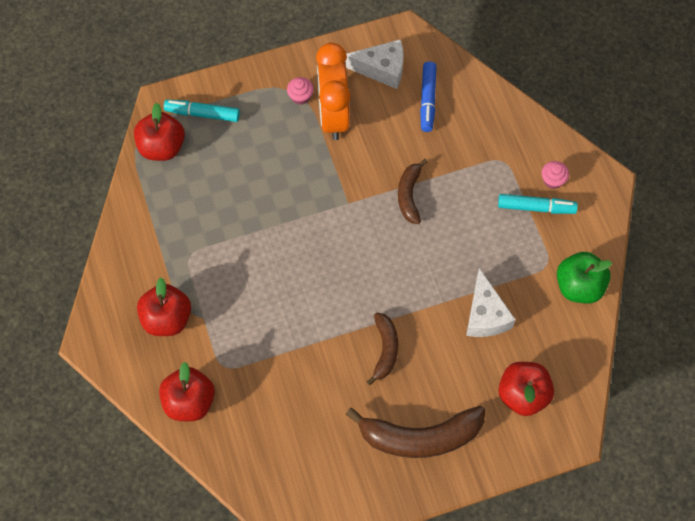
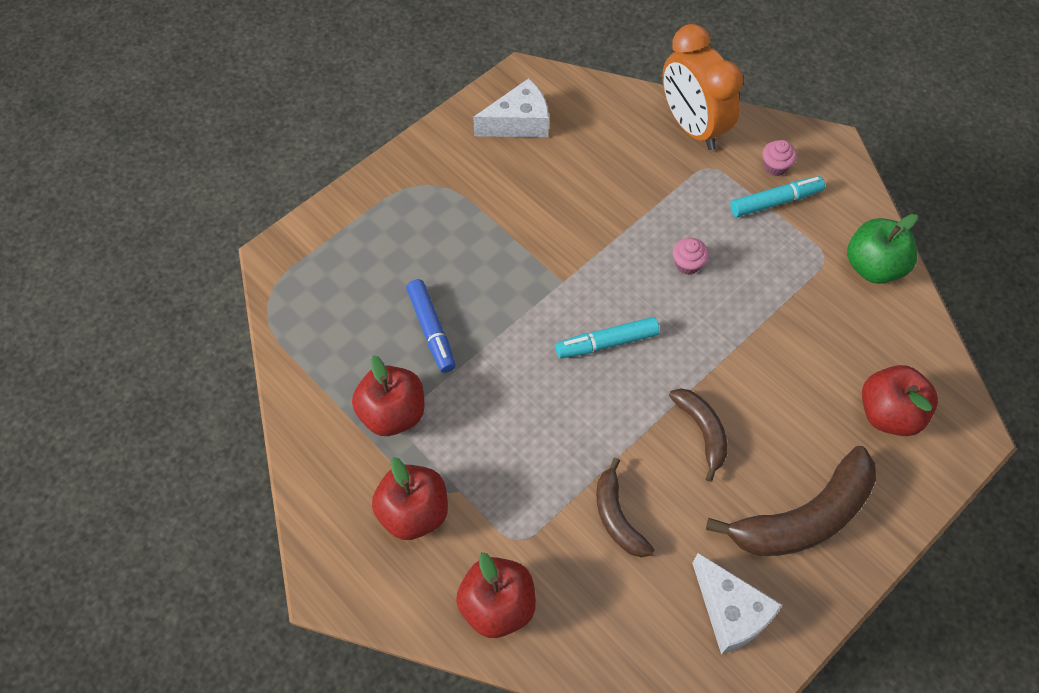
camera: 25 degrees left, 5 degrees down
(162, 147) = (301, 307): red apple -> red apple (392, 413)
(202, 113) = (333, 250): turquoise marker -> turquoise marker (606, 343)
(300, 96) = (441, 186): pink cupcake -> pink cupcake (687, 264)
(333, 115) = (491, 192): orange clock -> orange clock (692, 126)
(409, 195) = (628, 244): brown banana -> brown banana (617, 517)
(427, 100) = (589, 136): blue marker -> blue marker (431, 330)
(485, 315) = (792, 341): white cheese -> white cheese (730, 612)

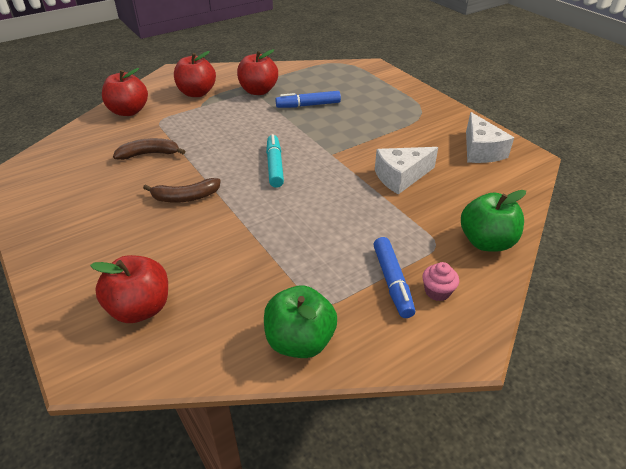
camera: 100 degrees right, 20 degrees down
(687, 264) = (332, 214): pink cupcake -> none
(692, 126) = (486, 242): orange clock -> green apple
(730, 612) = (56, 188): white cheese -> white cheese (401, 177)
(775, 202) = (392, 282): turquoise marker -> blue marker
(804, 517) = (90, 234): brown banana -> none

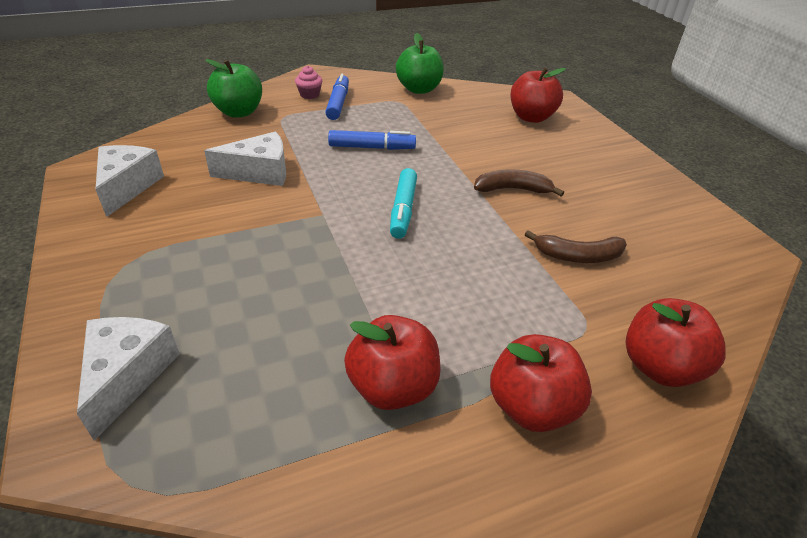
camera: 170 degrees left, 0 degrees up
(308, 105) = (307, 319): blue marker -> blue marker (372, 148)
(371, 81) = (128, 376): none -> white cheese

